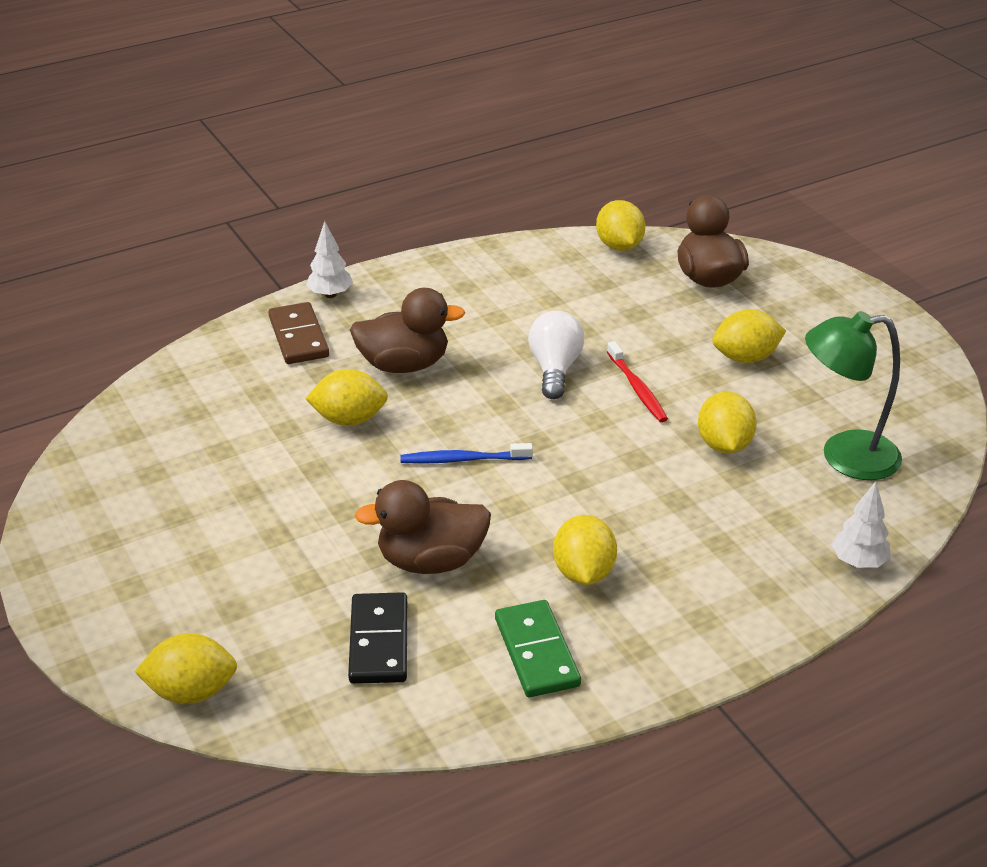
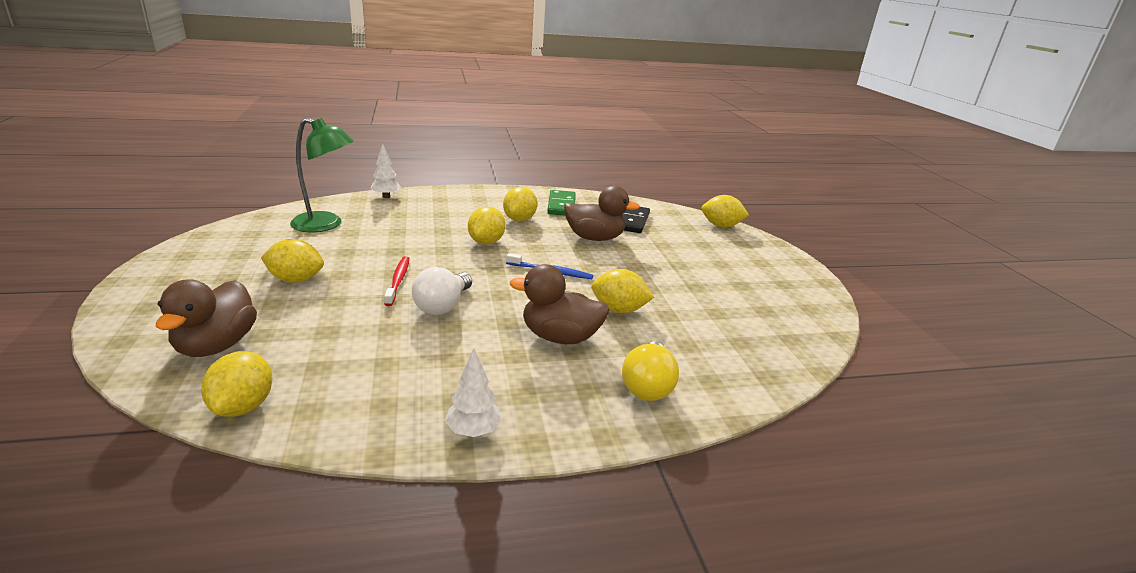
camera: 165 degrees left, 10 degrees down
(298, 337) = (648, 386): brown domino -> yellow light bulb
(330, 295) = (604, 428): white tree -> white tree (473, 431)
(724, 445) = (384, 243): yellow lemon -> yellow lemon (486, 242)

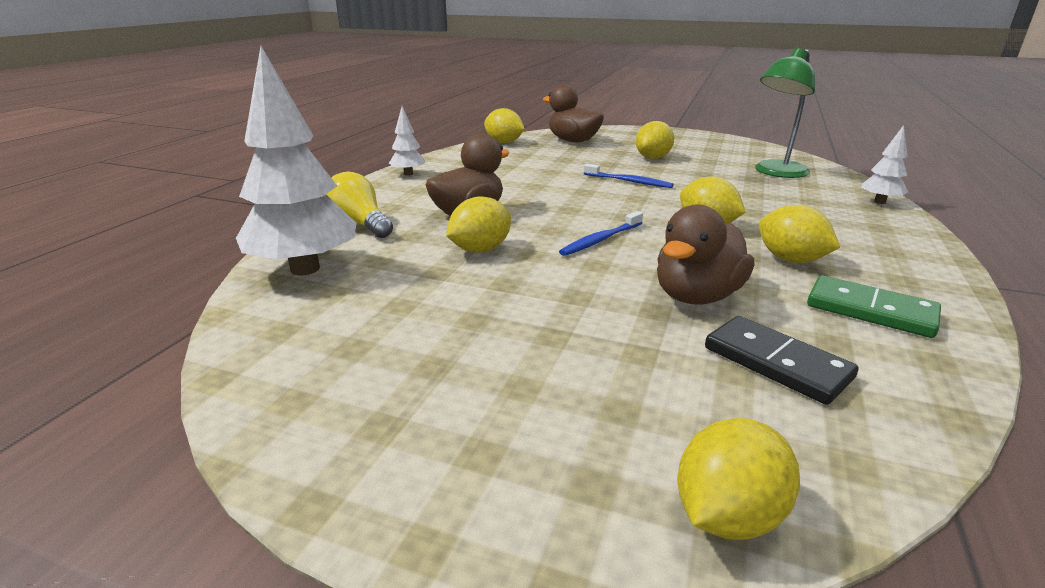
camera: 125 degrees right, 0 degrees up
(398, 280) = (629, 181): red toothbrush -> blue toothbrush
(443, 306) = (568, 188): white light bulb -> none
(738, 370) = (305, 269): none -> white tree

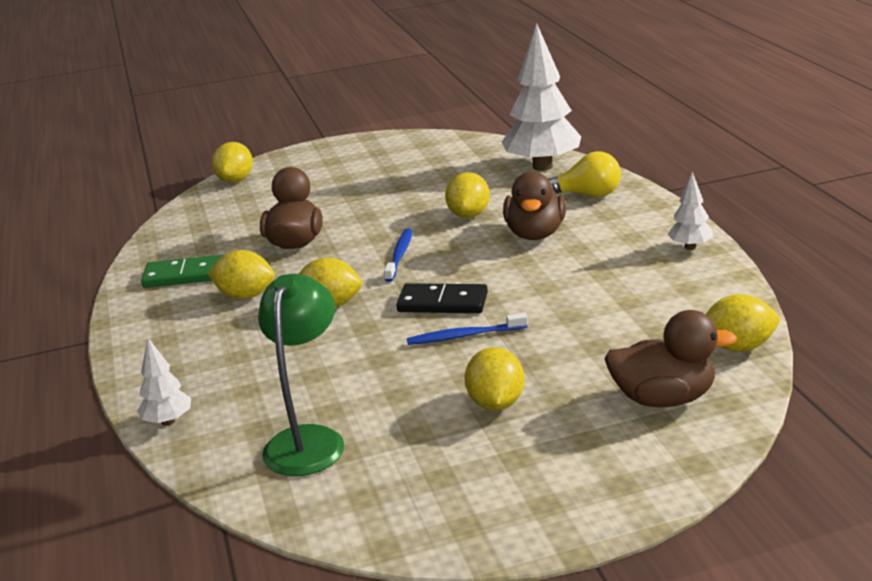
camera: 145 degrees right, 0 degrees up
(776, 363) = (234, 227): black domino -> black domino (442, 303)

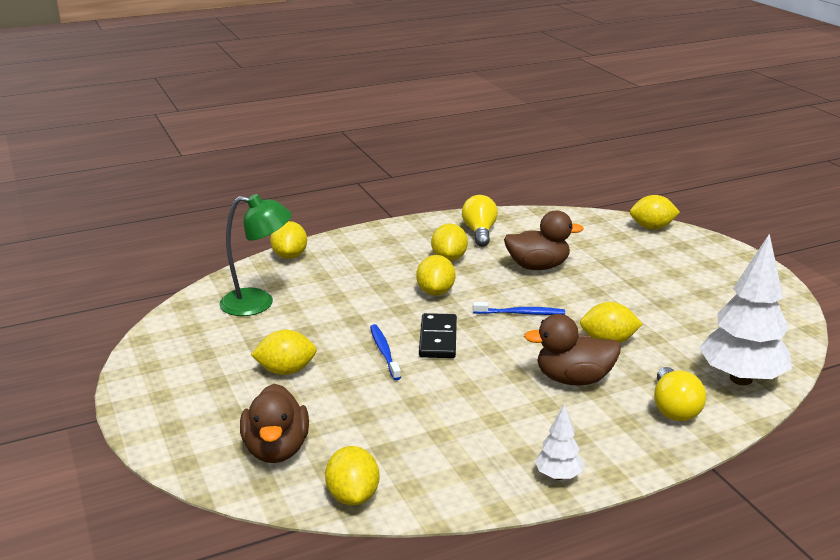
camera: 80 degrees right, 0 degrees up
(168, 421) = (290, 256): white tree -> yellow lemon
(184, 275) = (479, 232): green domino -> yellow light bulb

